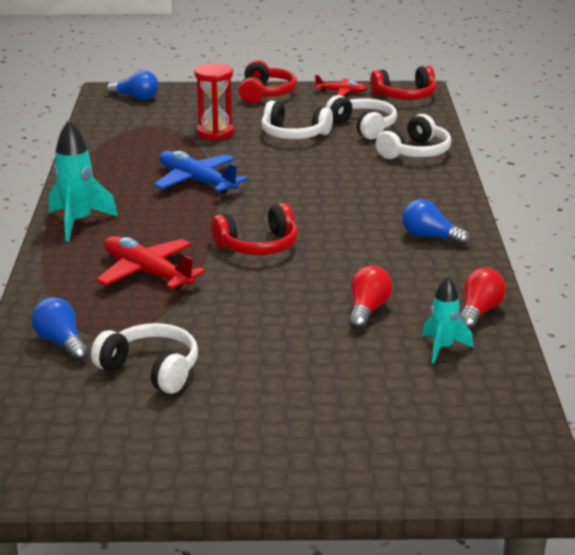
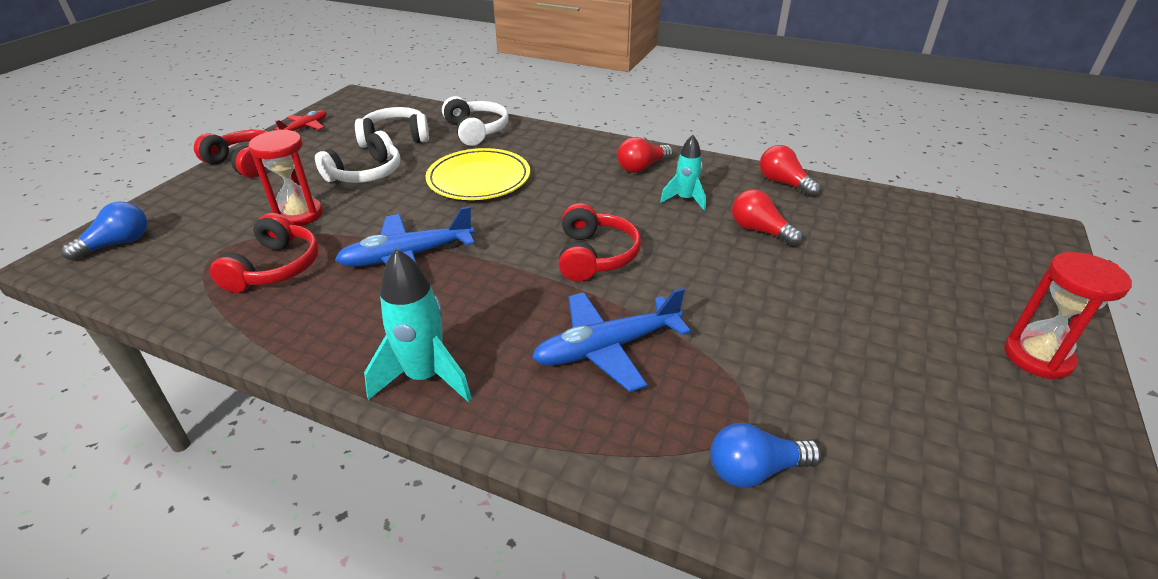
camera: 65 degrees left, 10 degrees up
(147, 273) = (607, 348): red plane -> blue plane
(151, 370) = (842, 400): white headphones -> none
(273, 462) = (1037, 357): none -> red hourglass
(331, 175) = (479, 179): none -> yellow plate
(405, 96) = (359, 105): red headphones -> red headphones (275, 268)
(430, 237) = (642, 167): blue light bulb -> red light bulb
(442, 348) = (839, 214): turquoise rocket -> turquoise rocket (685, 200)

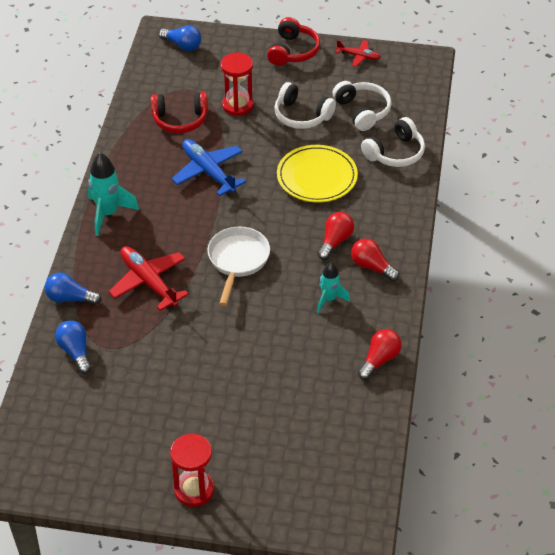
camera: 75 degrees right, 10 degrees up
(595, 256) = (238, 260): red headphones -> white pan
(607, 348) = (149, 282): blue plane -> red plane
(615, 461) = (70, 298): none -> blue light bulb
(760, 231) = (298, 346): red light bulb -> red light bulb (335, 241)

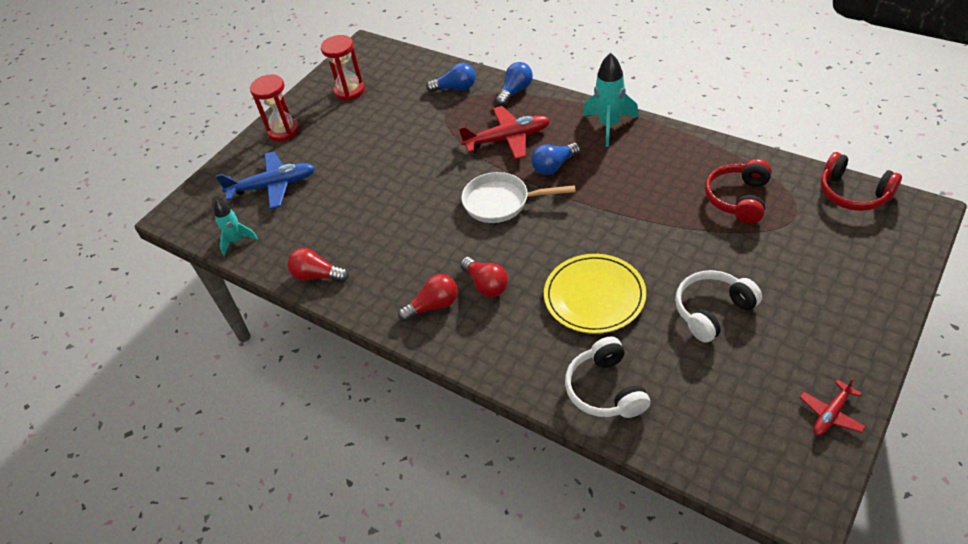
camera: 120 degrees right, 0 degrees up
(182, 45) = (889, 226): blue light bulb -> blue light bulb (554, 166)
(208, 172) = (640, 206): blue plane -> blue plane (272, 186)
(237, 105) = (751, 254): red hourglass -> red hourglass (349, 91)
(238, 260) = (501, 202): white pan -> white pan turned 150 degrees clockwise
(293, 51) = (857, 337): red headphones -> red headphones (853, 193)
(329, 299) = (412, 258): turquoise rocket -> turquoise rocket (237, 240)
(362, 111) = (702, 379): white headphones -> none
(379, 360) = (317, 275): red light bulb -> red light bulb turned 135 degrees clockwise

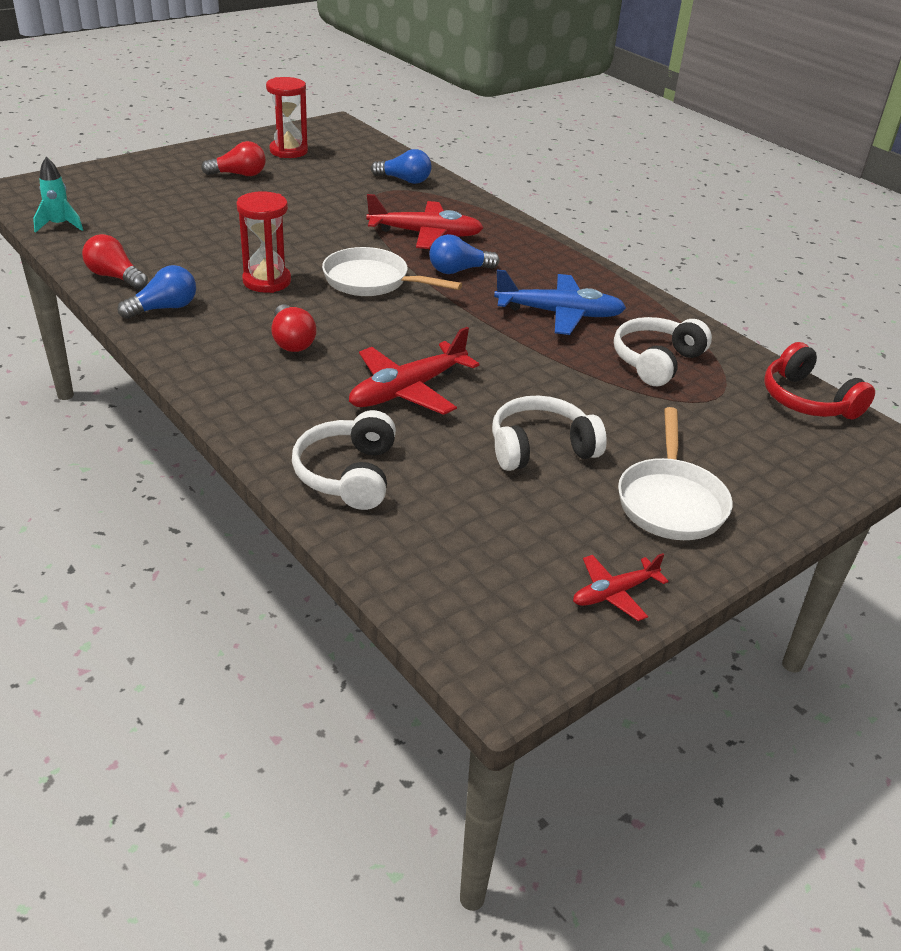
camera: 10 degrees right, 10 degrees down
(272, 186) = (138, 196): blue plane -> blue plane (559, 314)
(283, 131) = (191, 160): red hourglass -> red hourglass (267, 281)
(433, 306) = (216, 340): red light bulb -> red light bulb (239, 174)
(515, 91) = (468, 201): blue light bulb -> blue light bulb (164, 308)
(594, 296) = (408, 390): yellow plate -> red plane
(609, 125) = (552, 257): turquoise rocket -> none
(738, 199) = (656, 361): red headphones -> white headphones
(820, 322) = (670, 501): none -> white pan

